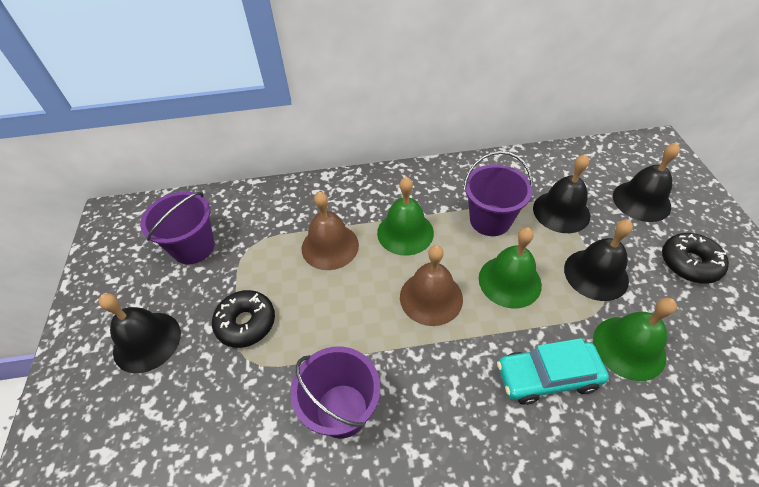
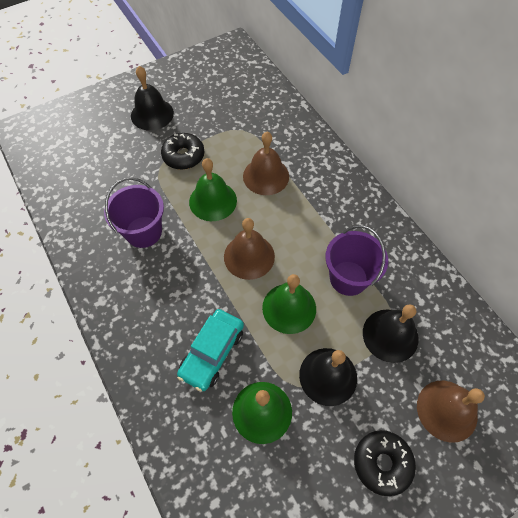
camera: 65 degrees right, 10 degrees up
(193, 247) = (228, 100): purple bucket -> none
(405, 232) = (303, 220): green bell -> green bell (213, 201)
(547, 376) = (212, 352): turquoise car -> turquoise car turned 120 degrees counterclockwise
(641, 201) = (447, 410): black bell -> brown bell

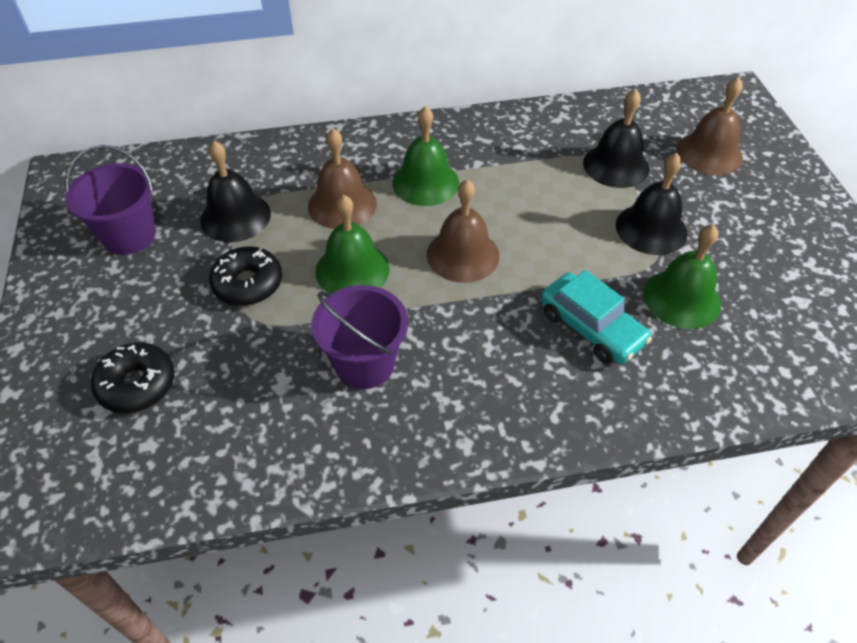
camera: 70 degrees left, 10 degrees down
(152, 114) = (132, 304): black bell -> black bell (235, 217)
(289, 308) = (553, 237): green bell -> green bell (425, 182)
(348, 278) = (532, 175): purple bucket -> purple bucket (129, 235)
(382, 463) = (756, 216): black donut -> black donut (137, 384)

